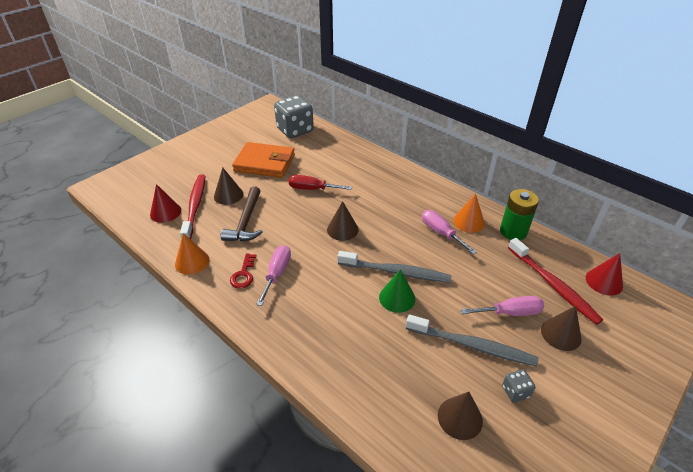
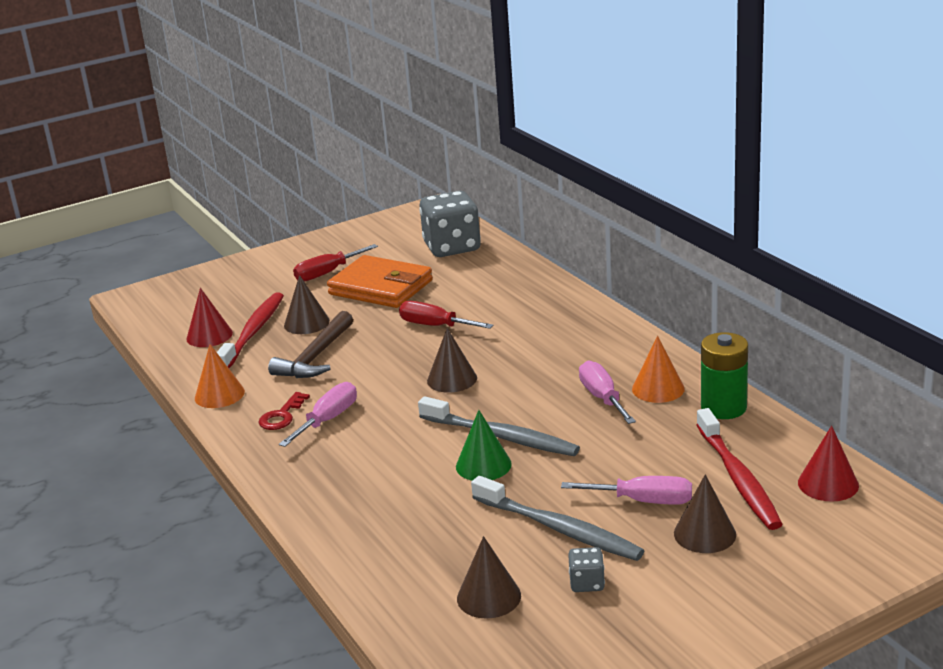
camera: 20 degrees right, 15 degrees down
(225, 155) = (327, 273): none -> red screwdriver

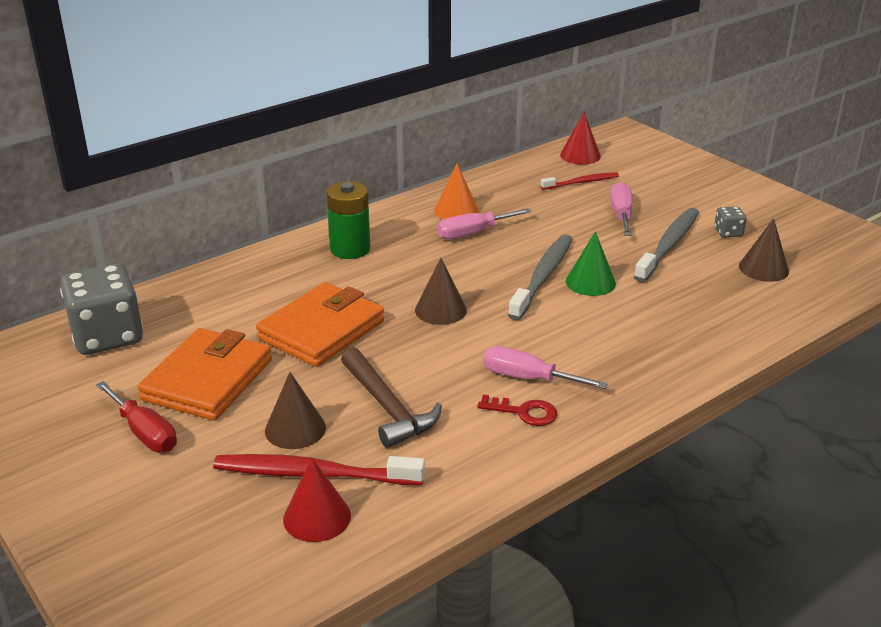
camera: 100 degrees left, 5 degrees up
(219, 394) = (480, 473): orange cone -> none
(315, 357) = (388, 407): brown hammer -> brown hammer turned 45 degrees clockwise
(435, 326) = (321, 330): red screwdriver -> orange wallet
(704, 534) = (653, 194): brown cone -> none
(723, 407) = (484, 186): green battery -> green battery (350, 249)
(738, 478) = (581, 182): red toothbrush -> red toothbrush, size x0.60

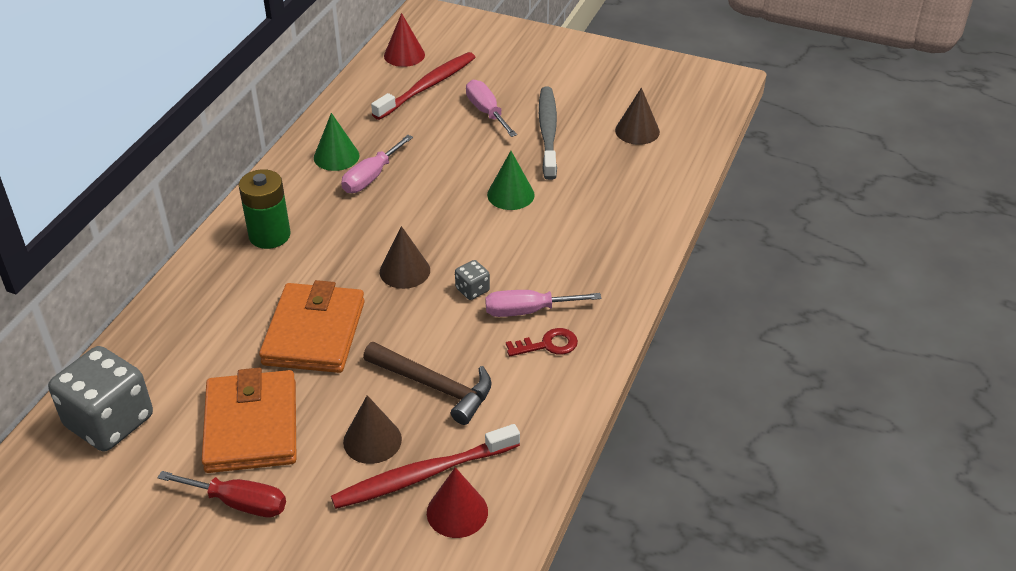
camera: 30 degrees left, 10 degrees up
(456, 210) = (336, 156): orange cone -> green cone
(542, 277) = (467, 203): grey toothbrush -> none
(581, 182) = (427, 87): red toothbrush -> red toothbrush, size x1.67
(728, 233) = (587, 102): grey dice -> grey dice (472, 290)

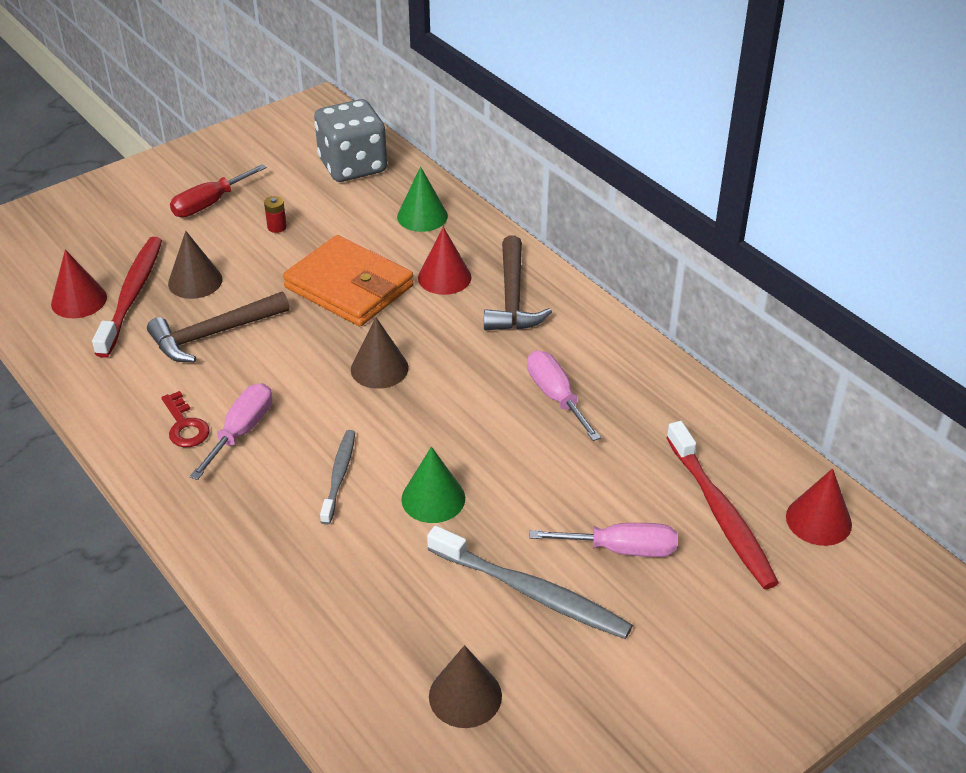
camera: 120 degrees right, 0 degrees up
(251, 426) = (277, 227): orange wallet -> red battery
(265, 282) = (444, 277): none -> red cone
(269, 235) = (512, 298): green battery -> brown hammer
(336, 156) = (616, 382): green cone -> green cone (422, 216)
(472, 290) = (308, 404): grey dice -> none
(527, 243) = (339, 476): none -> grey toothbrush
(548, 345) = (185, 426): red key -> red key turned 45 degrees counterclockwise

